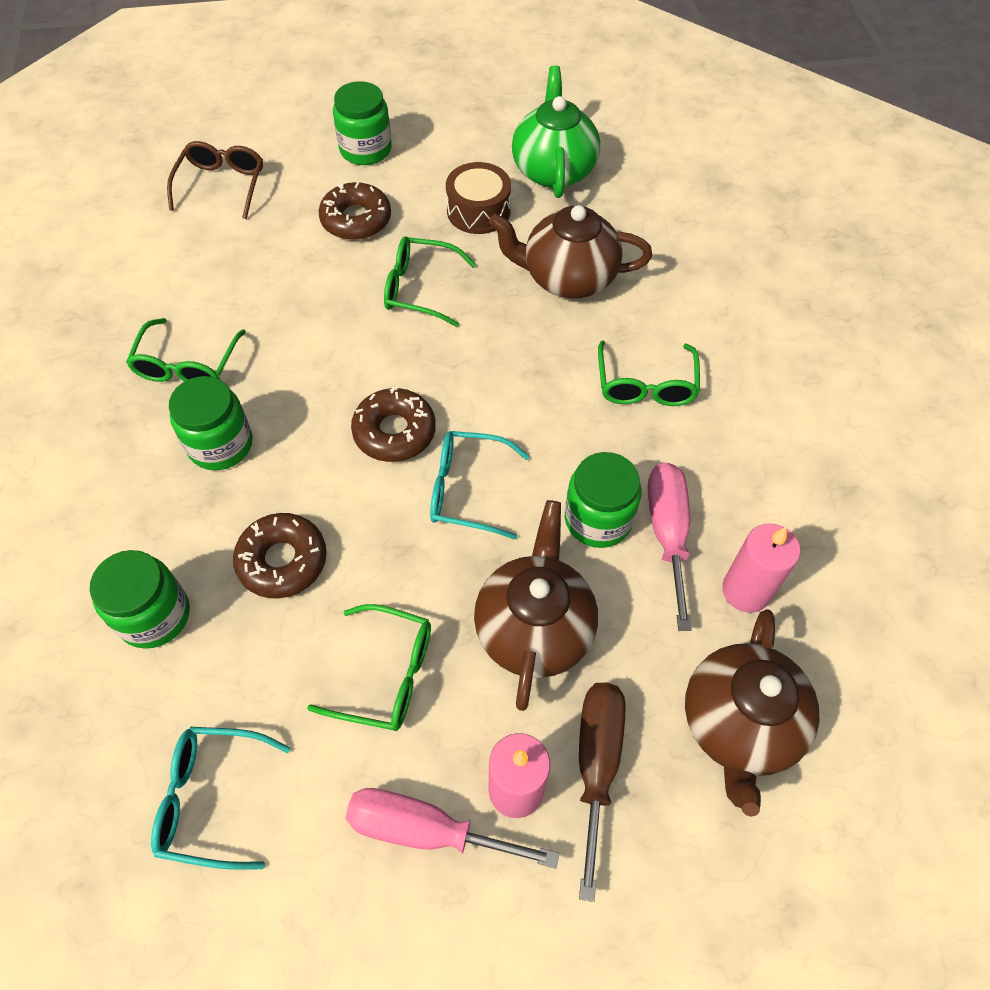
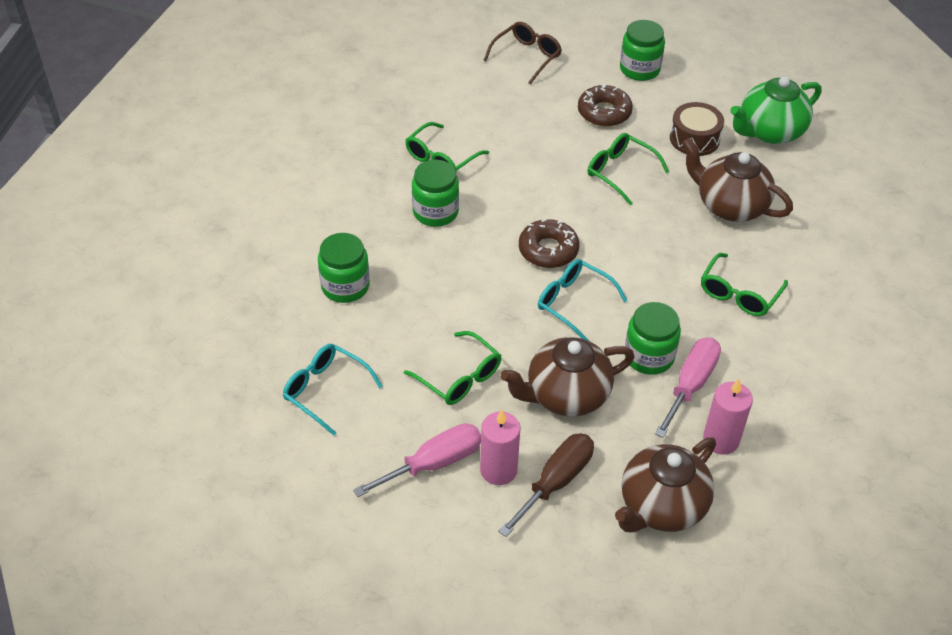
camera: 30 degrees right, 10 degrees down
(282, 561) = (435, 291): brown donut -> none
(426, 830) = (434, 463): pink screwdriver -> pink screwdriver turned 105 degrees clockwise
(534, 628) = (566, 395): brown teapot -> brown teapot turned 150 degrees counterclockwise
(553, 169) = (769, 132): green teapot -> green teapot turned 150 degrees counterclockwise

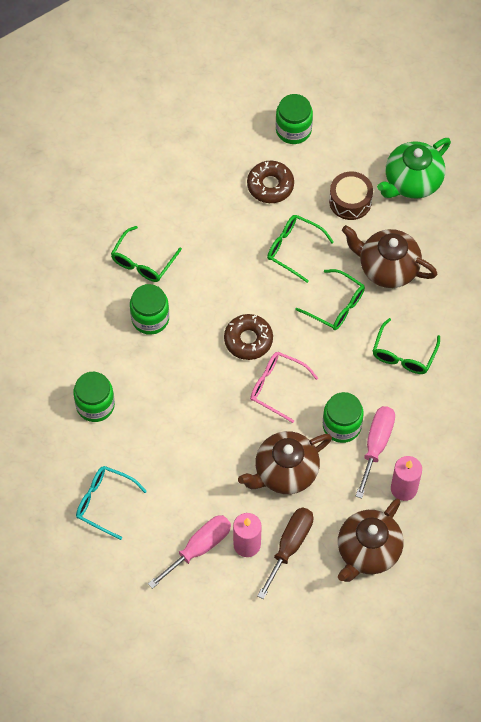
camera: 10 degrees left, 15 degrees up
(460, 377) = (203, 472): green glasses -> green glasses (336, 306)
(527, 57) = (193, 133): brown glasses -> none
(573, 302) = (276, 387): turquoise glasses -> pink glasses

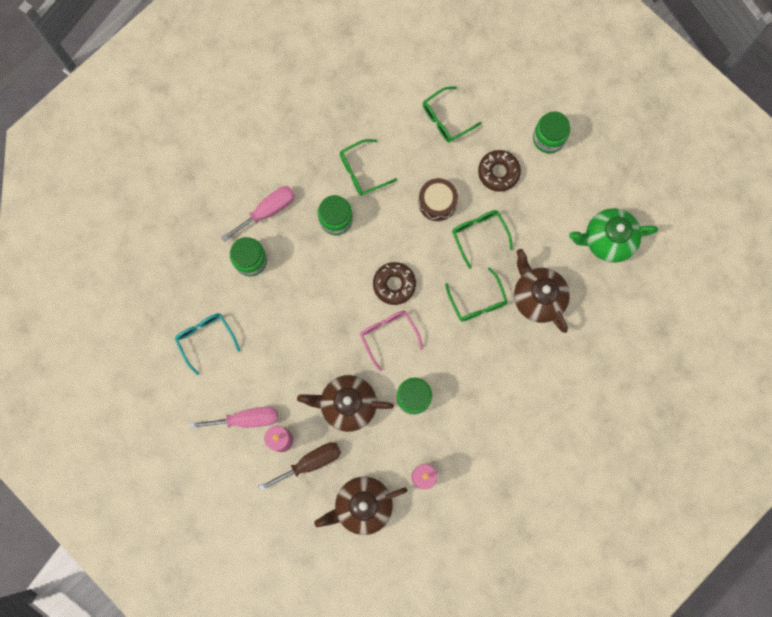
camera: 35 degrees right, 15 degrees up
(350, 201) = (549, 225): brown drum -> brown drum (437, 202)
(376, 445) = (427, 430): pink screwdriver -> pink screwdriver (267, 211)
(403, 354) = (499, 374): green glasses -> green glasses (446, 119)

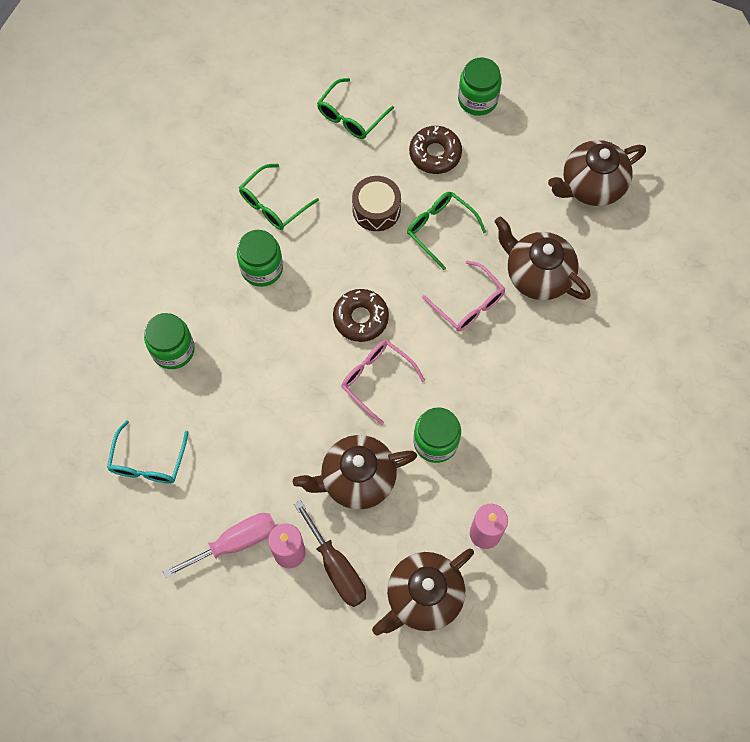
camera: 20 degrees left, 10 degrees down
(205, 338) = (148, 462): turquoise glasses -> turquoise glasses turned 120 degrees counterclockwise
(267, 211) = (174, 286): pink screwdriver -> none
(310, 462) = (336, 567): brown screwdriver -> brown screwdriver turned 105 degrees clockwise
(477, 301) = (468, 304): green glasses -> pink glasses
(607, 240) = (591, 186): green teapot -> brown teapot

